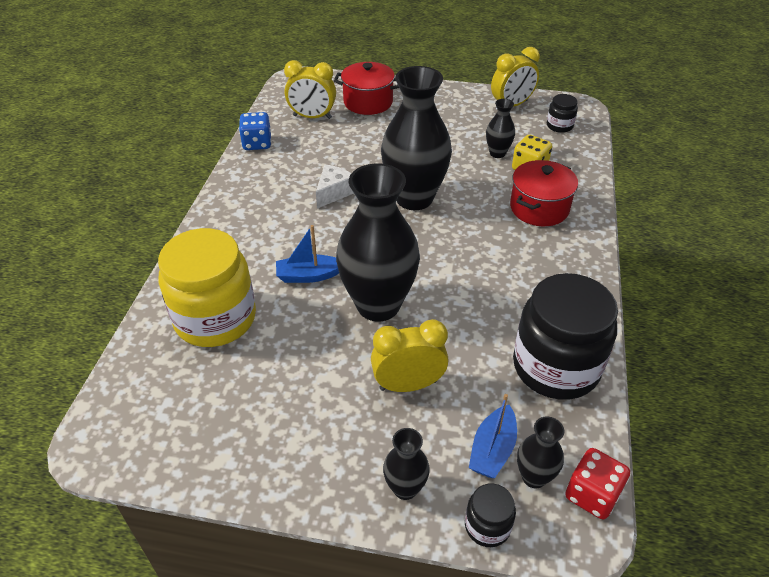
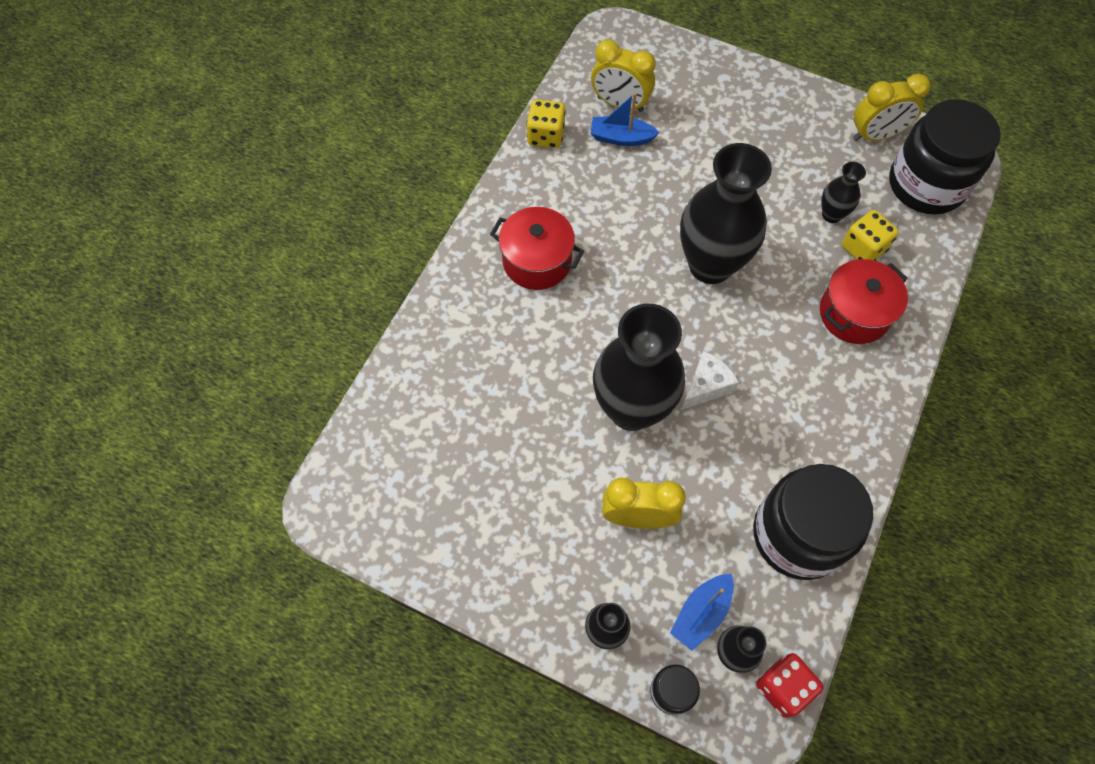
camera: 15 degrees right, 20 degrees up
(215, 318) = (459, 385): yellow jar -> none
(257, 143) = (546, 136): blue dice -> yellow dice
(308, 275) = (566, 351): blue boat -> blue boat (621, 138)
(333, 193) = (619, 235): white cheese -> white cheese (706, 386)
(368, 102) = (694, 92): red pot -> red pot (537, 261)
(559, 126) = (926, 185): black jar -> black jar, size x2.26

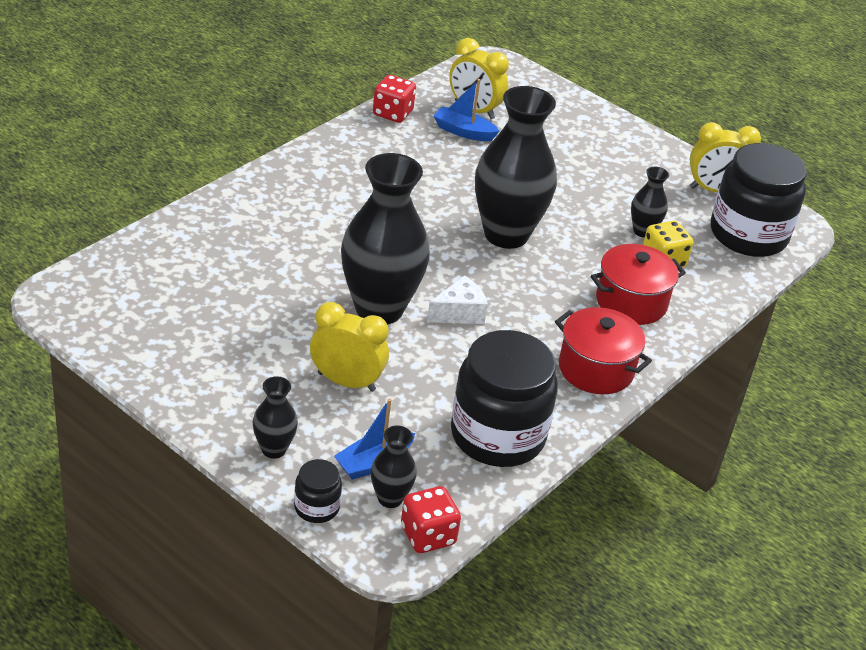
camera: 10 degrees right, 25 degrees down
(537, 261) = (340, 191): red pot -> red pot (596, 369)
(546, 136) = (392, 113): yellow dice -> red dice

